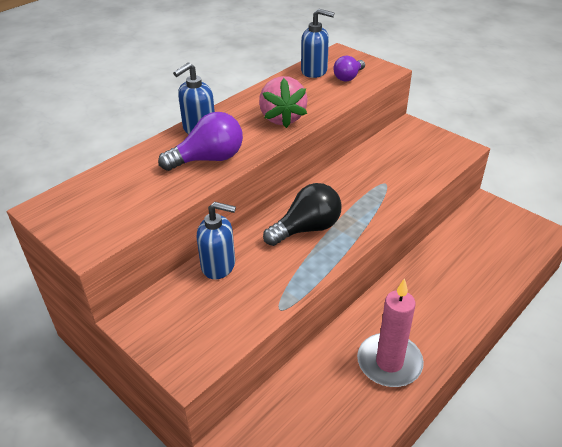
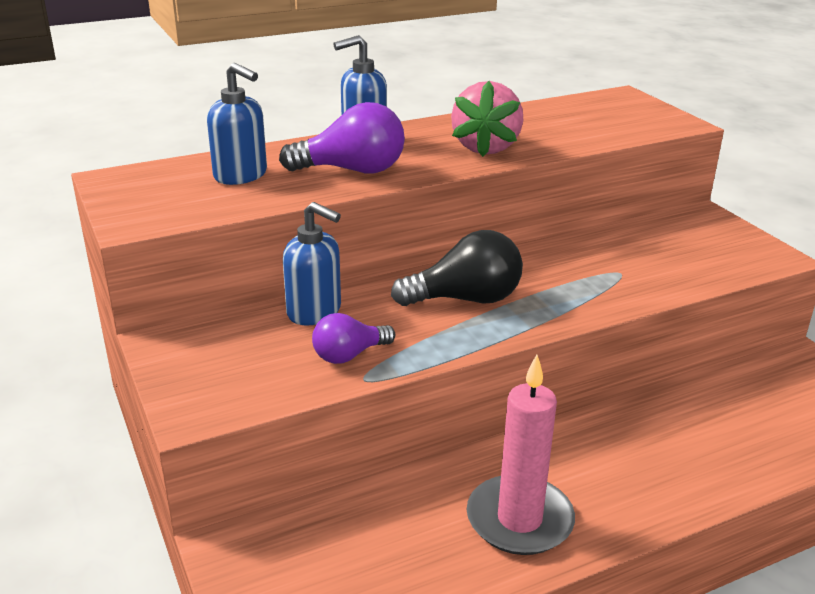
camera: 20 degrees right, 10 degrees down
(314, 71) = (571, 108): blue soap dispenser -> blue soap dispenser (241, 175)
(348, 77) = (617, 122): purple light bulb -> purple light bulb (349, 355)

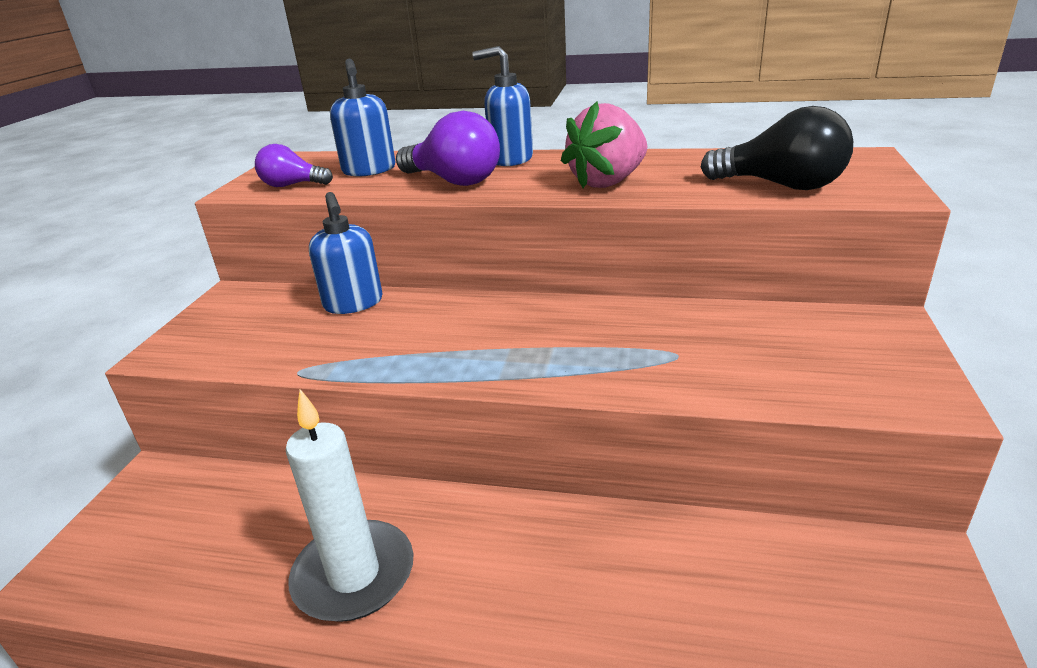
camera: 40 degrees right, 0 degrees up
(349, 355) = (319, 347): purple light bulb -> purple light bulb (292, 185)
(465, 299) = (482, 332): black light bulb -> black light bulb (781, 186)
(519, 519) = (354, 575): pink candle -> white candle

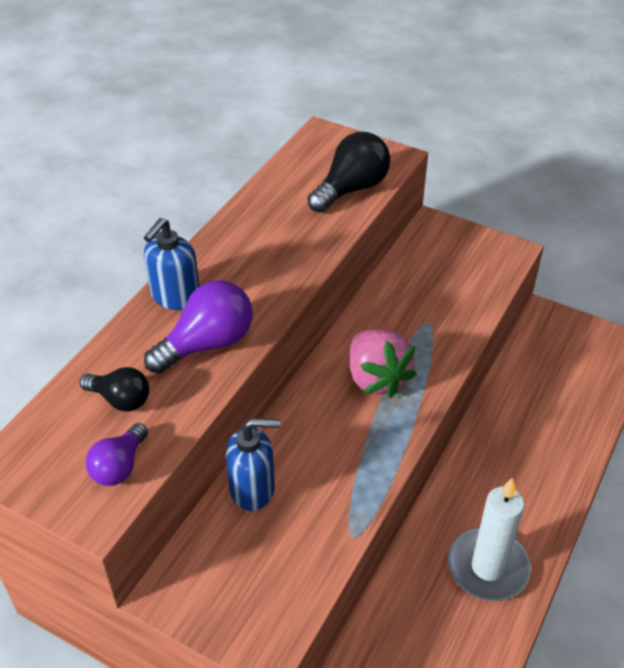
camera: 75 degrees left, 15 degrees up
(369, 170) = (120, 399): blue soap dispenser -> black light bulb
(608, 182) = (283, 259): pink strawberry -> pink strawberry (376, 378)

